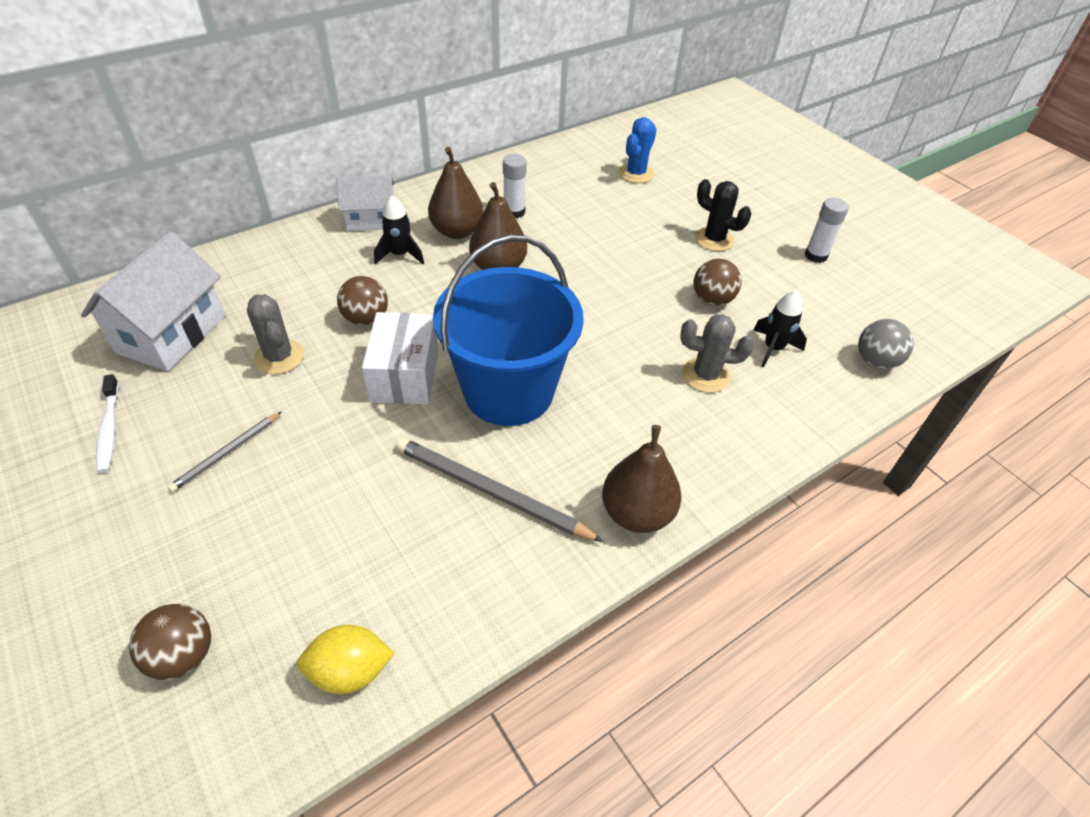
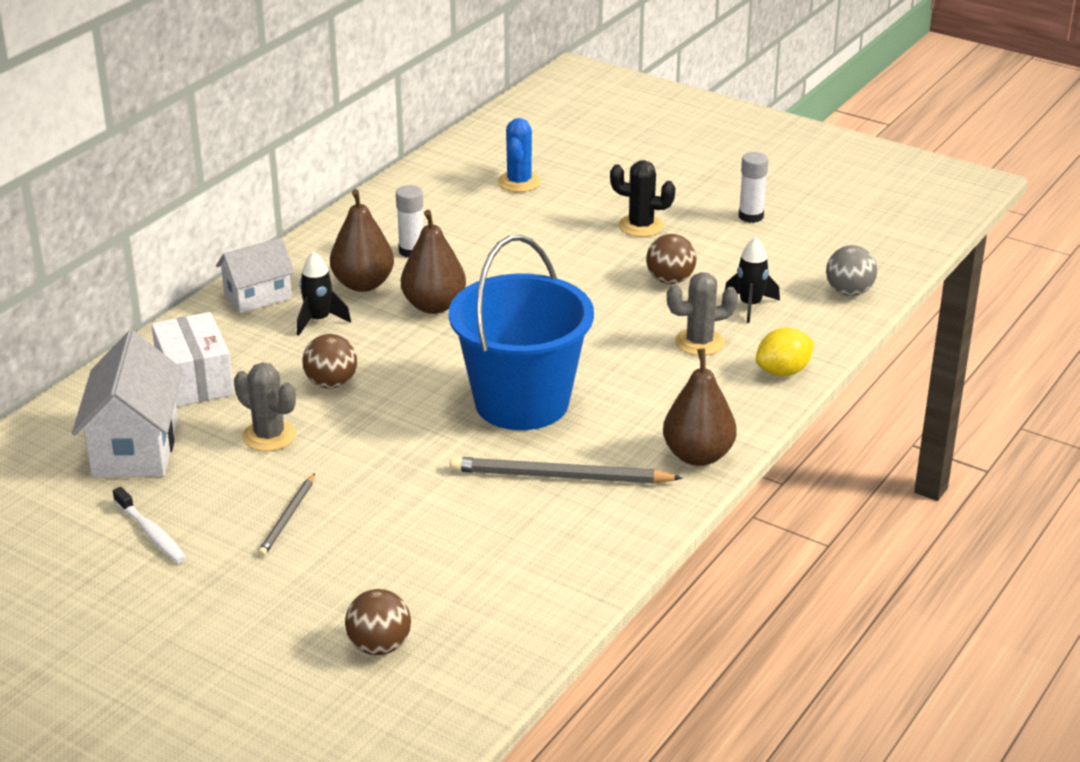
camera: 20 degrees left, 15 degrees down
(350, 671) = (528, 614): yellow lemon -> yellow lemon (783, 372)
(405, 375) = (410, 416): white box -> white box (194, 380)

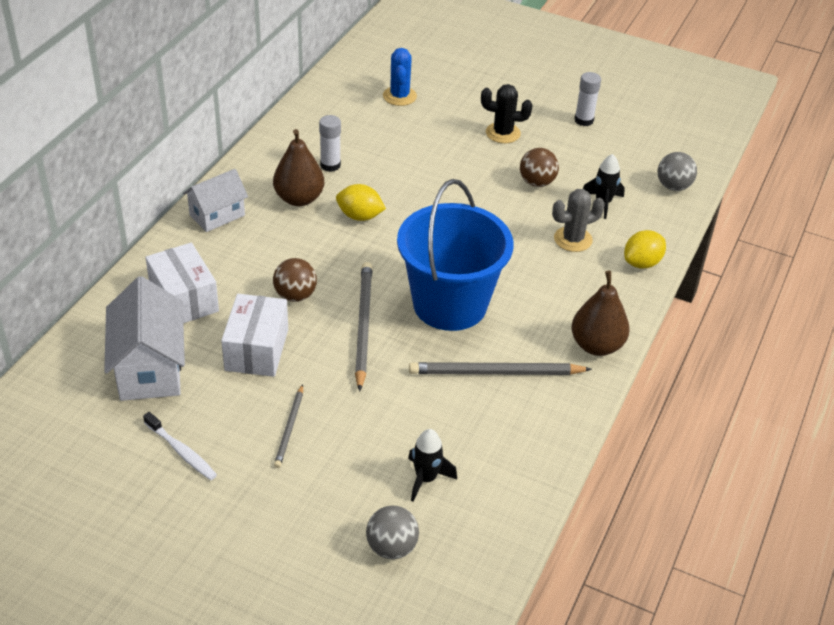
camera: 10 degrees left, 10 degrees up
(269, 436) = (257, 349): grey cactus -> white box
(318, 320) = (271, 235): black rocket -> black rocket (426, 479)
(379, 646) = (391, 547): brown ball -> grey ball
(407, 418) = (363, 325): none -> grey pencil
(434, 306) = (360, 216): brown pear -> yellow lemon

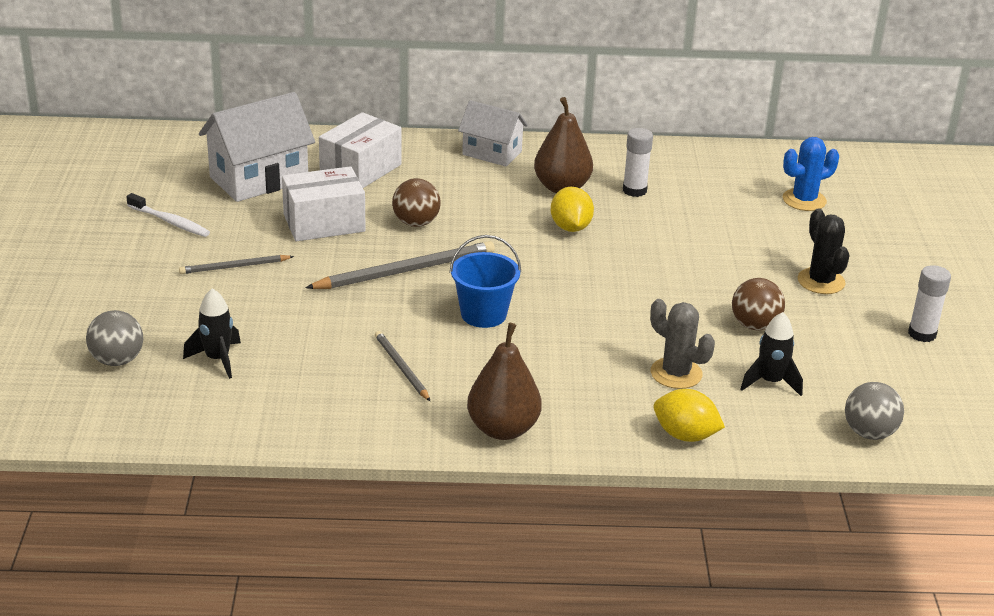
camera: 65 degrees right, 10 degrees down
(181, 451) = (169, 221): white toothbrush -> white toothbrush turned 75 degrees counterclockwise
(450, 304) = (483, 314): blue bucket -> blue bucket, size x0.51
(495, 372) = (401, 368): grey pencil -> grey pencil, size x0.57

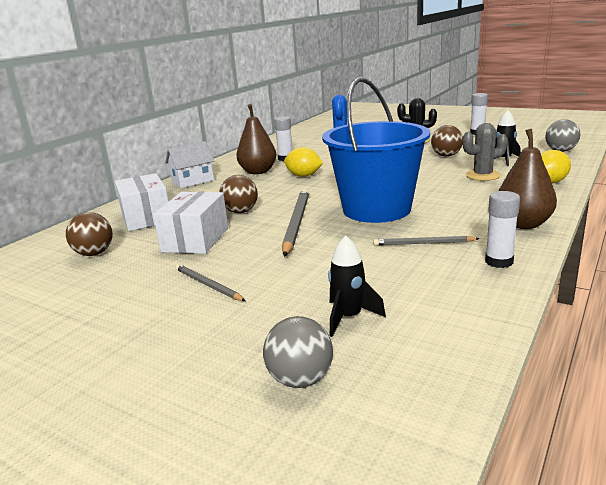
camera: 55 degrees left, 10 degrees down
(169, 221) = (90, 304): white toothbrush -> none
(234, 267) = (208, 285): grey pencil -> grey pencil turned 120 degrees clockwise
(259, 179) = (94, 253): white house -> brown ball
(383, 425) = (499, 261): none -> white glue stick
(483, 314) = (376, 209): blue bucket -> blue bucket, size x1.96

